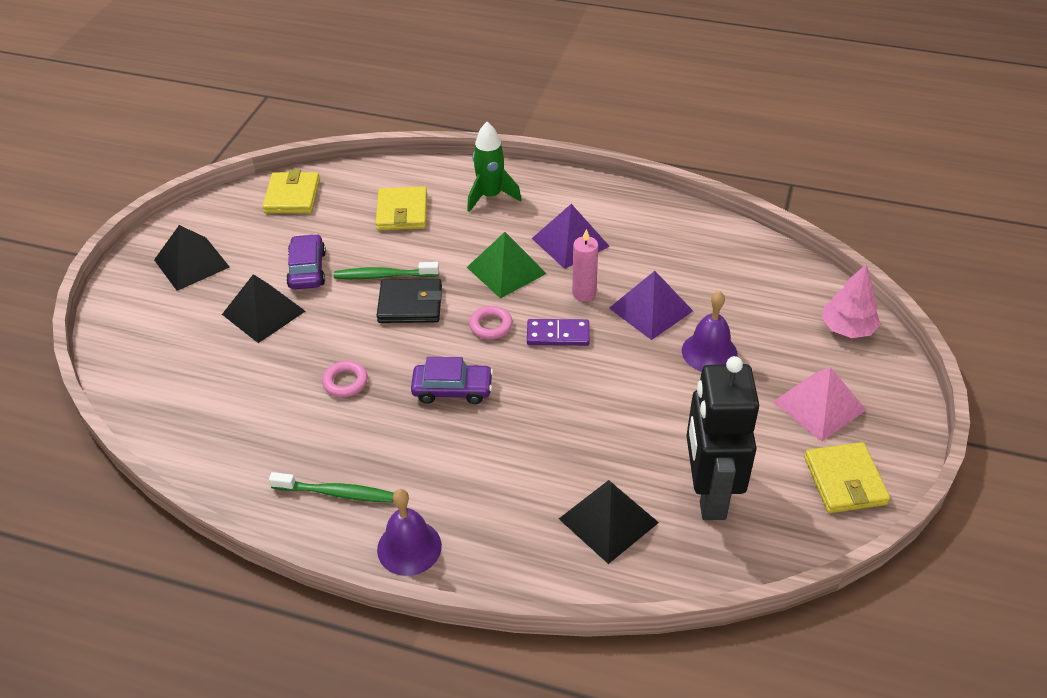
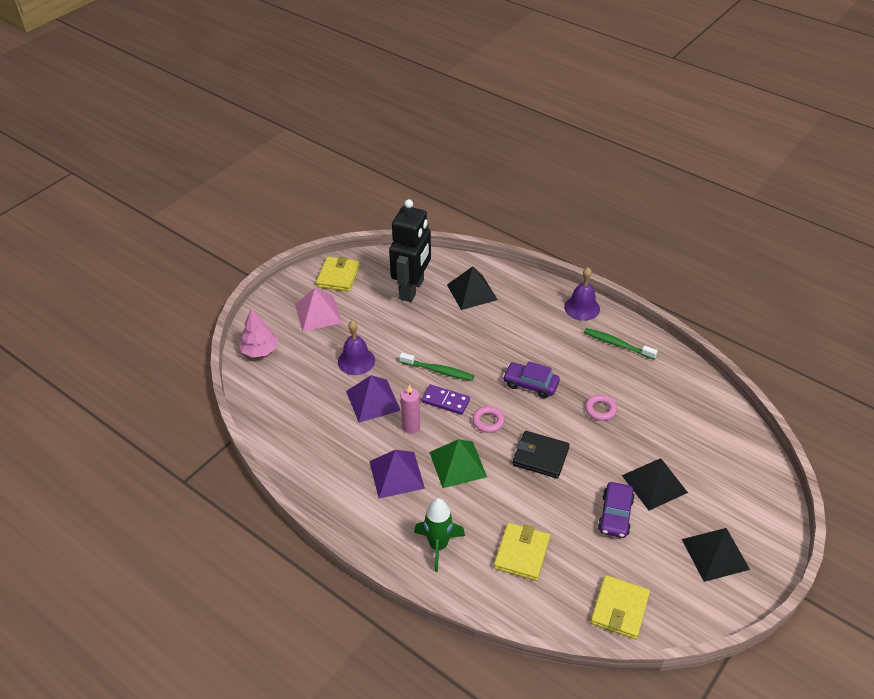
camera: 160 degrees left, 0 degrees up
(384, 276) = (554, 489): green toothbrush -> green toothbrush (438, 371)

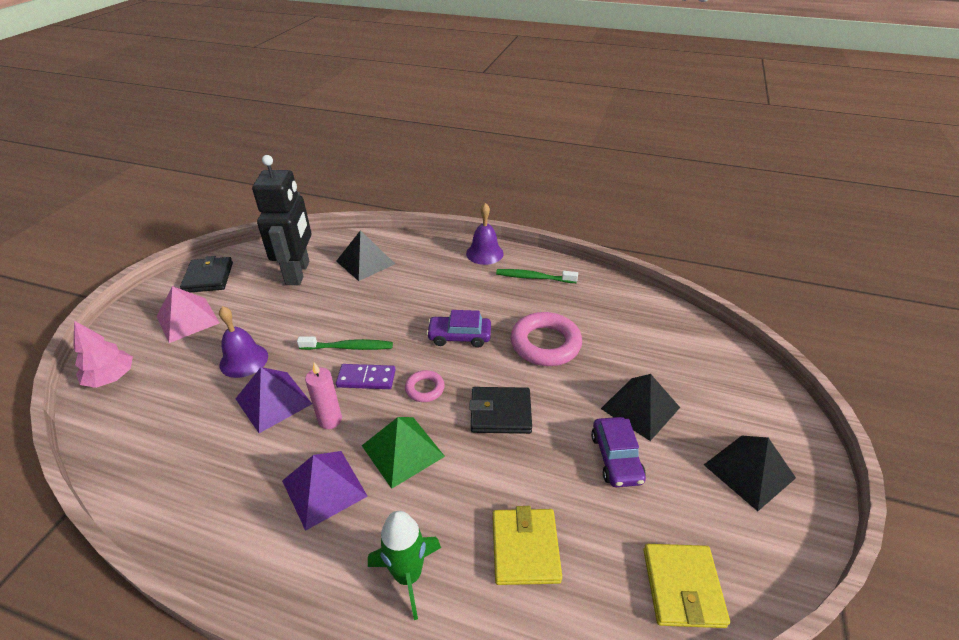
camera: 20 degrees left, 5 degrees down
(338, 276) = (208, 277): yellow wallet -> black wallet
(600, 410) = (545, 344): pink ring -> pink ring, size x1.95

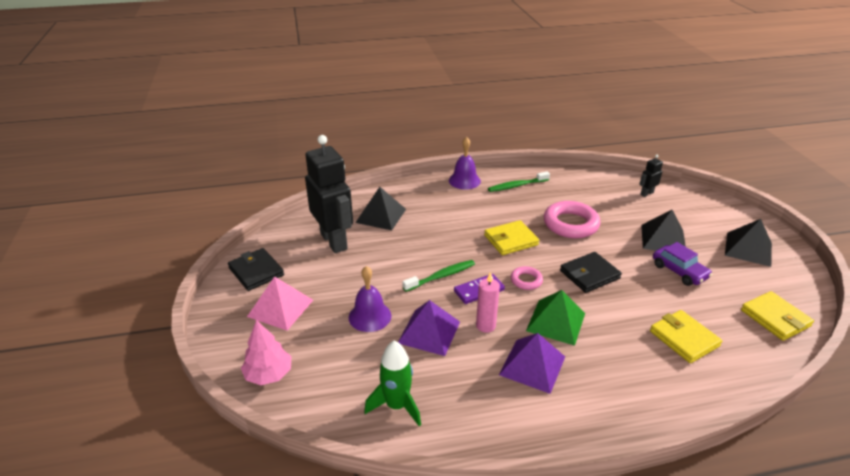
camera: 30 degrees left, 5 degrees down
(408, 575) = (639, 384): green rocket -> green rocket (397, 406)
(459, 336) = (511, 240): purple car -> yellow wallet
(682, 341) = (646, 193): none -> black robot

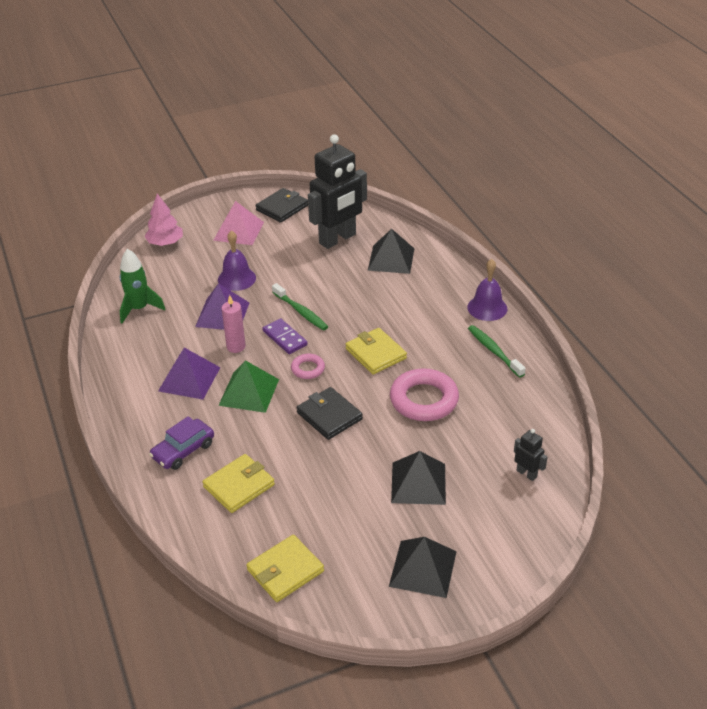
camera: 80 degrees right, 5 degrees up
(679, 271) = (355, 492): purple car -> purple car (183, 450)

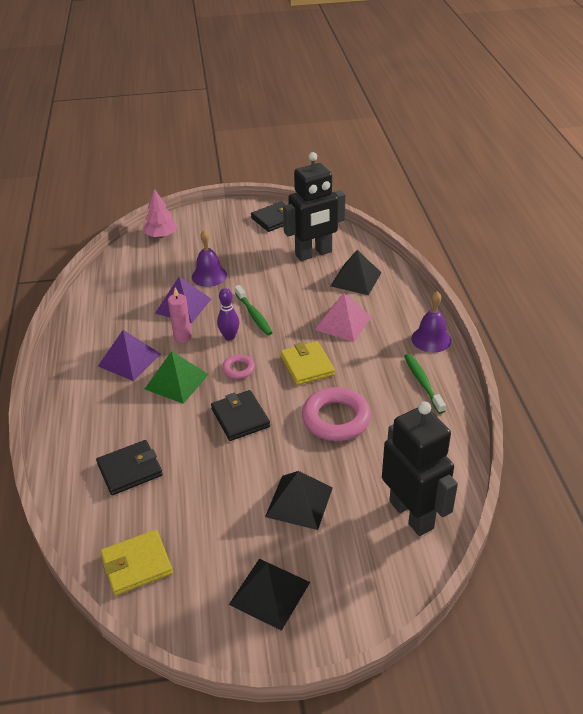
camera: 15 degrees right, 0 degrees up
(139, 309) = (114, 289): green rocket -> none
(183, 450) = (95, 426): purple car -> none
(238, 231) = (228, 234): pink pyramid -> pink pyramid (343, 323)
(239, 486) = (130, 470): yellow wallet -> black wallet
(285, 338) = (229, 337): purple domino -> purple bowling pin
(526, 473) = (411, 514): black robot -> black robot, size x2.37

